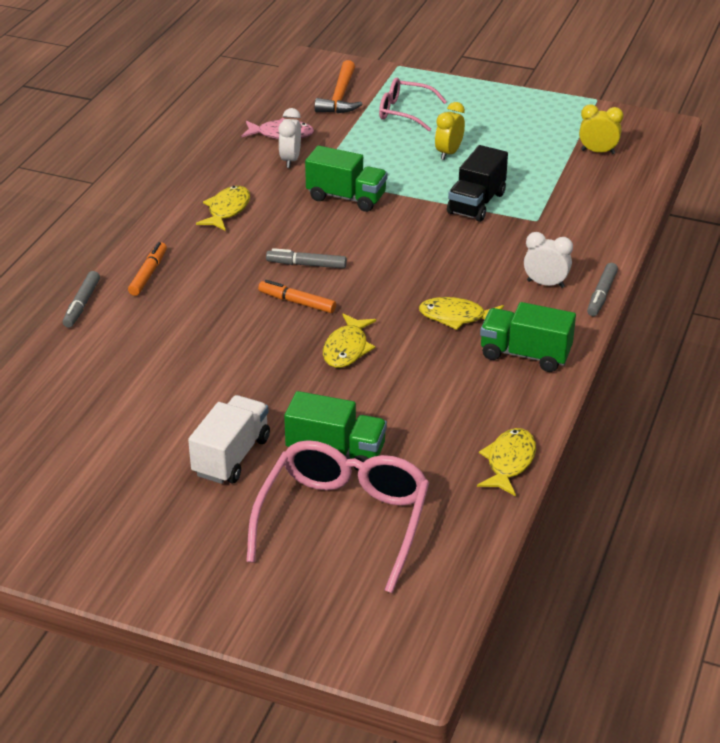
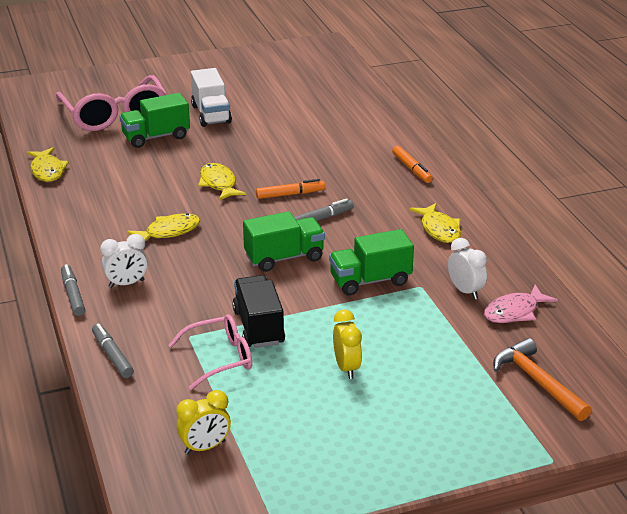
camera: 140 degrees right, 5 degrees down
(82, 304) = (417, 138): grey marker -> grey marker (112, 356)
(405, 112) = (452, 396): pink glasses -> pink glasses (219, 358)
(525, 354) = (94, 229): green truck -> green truck (284, 257)

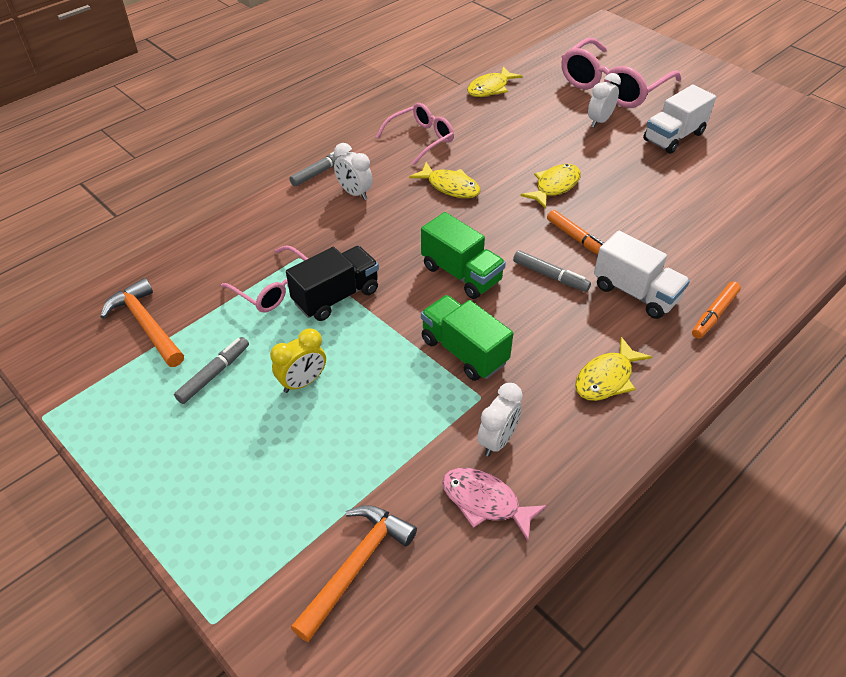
camera: 65 degrees right, 15 degrees up
(83, 228) = (420, 139): none -> pink glasses
(112, 356) = (249, 224): grey marker -> grey marker (214, 374)
(156, 137) = (599, 121): green truck -> white clock
(205, 447) = (146, 325): yellow clock -> orange hammer
(367, 190) = (635, 293): none -> white truck

